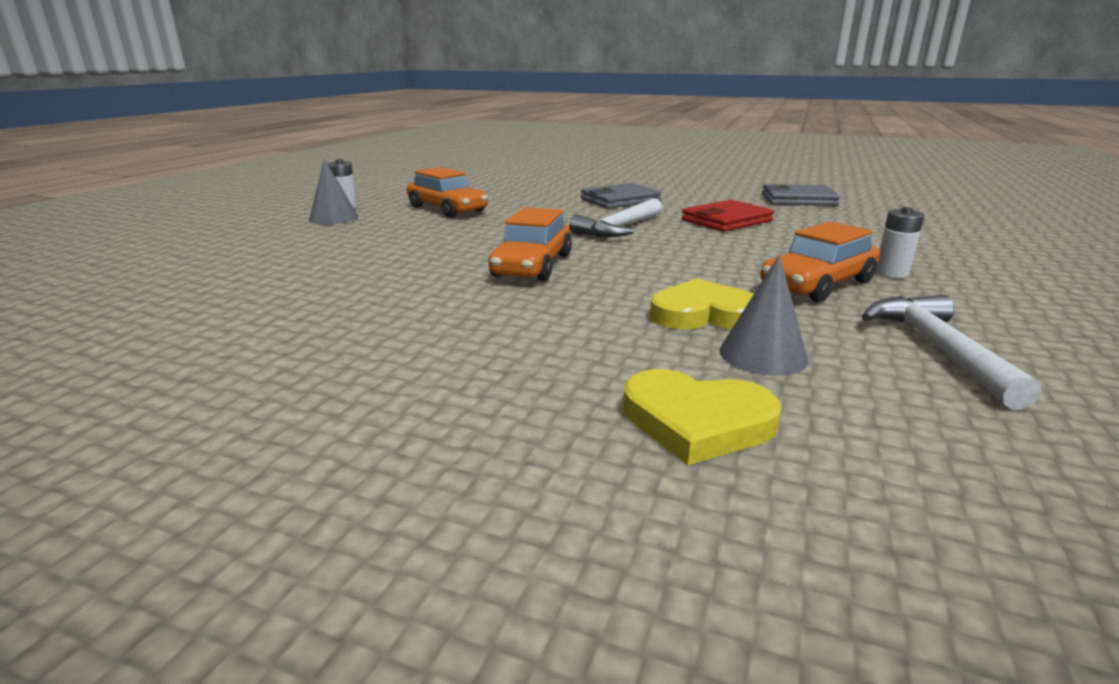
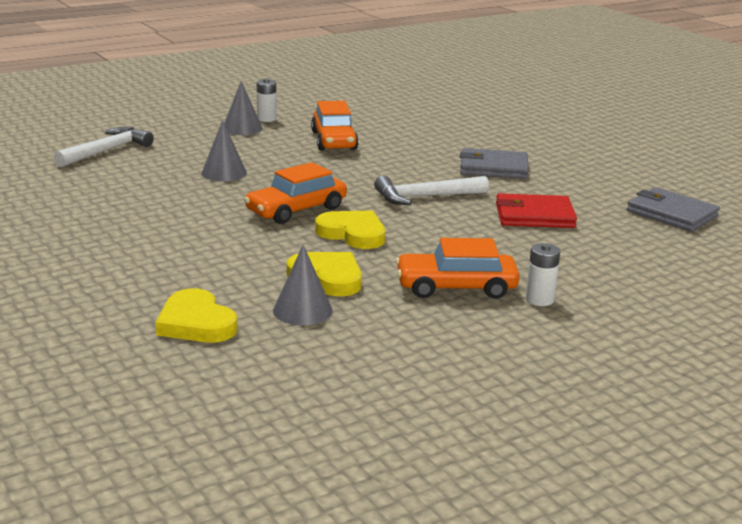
camera: 35 degrees right, 0 degrees up
(386, 254) = (224, 173): none -> grey cone
(630, 270) = (353, 234): none -> yellow heart
(938, 349) = (414, 348): white hammer -> white hammer (107, 151)

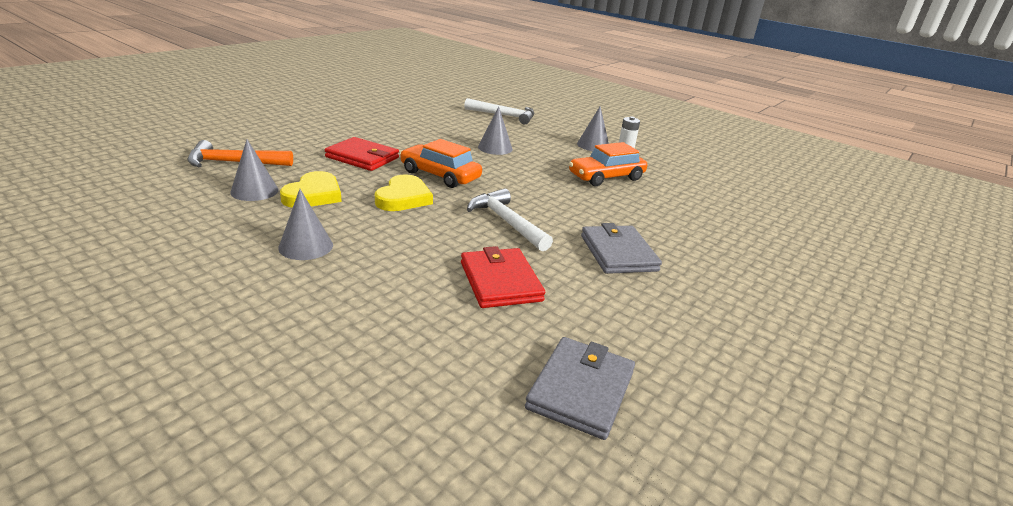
camera: 70 degrees right, 5 degrees up
(196, 323) = (234, 163): yellow heart -> orange hammer
(218, 244) = (362, 157): none -> red wallet
(456, 287) = (306, 246): orange car -> grey cone
(539, 299) = (284, 290): white battery -> none

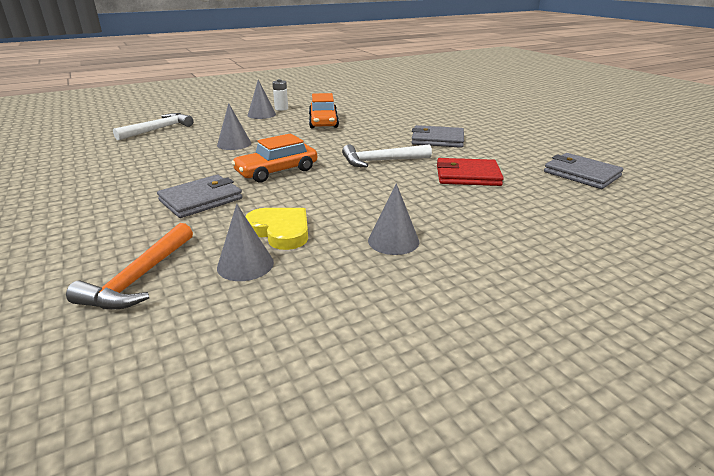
camera: 65 degrees left, 0 degrees up
(362, 157) = (201, 199): red wallet -> grey wallet
(403, 198) = (315, 191): yellow heart -> none

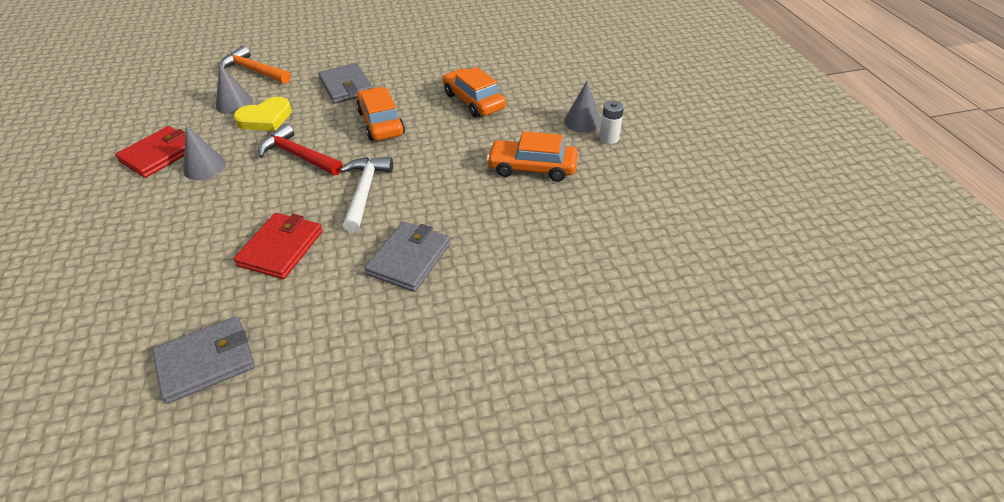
camera: 105 degrees right, 15 degrees up
(158, 129) = (543, 58): white hammer -> none
(234, 144) = (473, 101): grey cone -> orange car
(346, 196) = (298, 156): none -> red hammer
(388, 283) = (159, 155): none -> red wallet

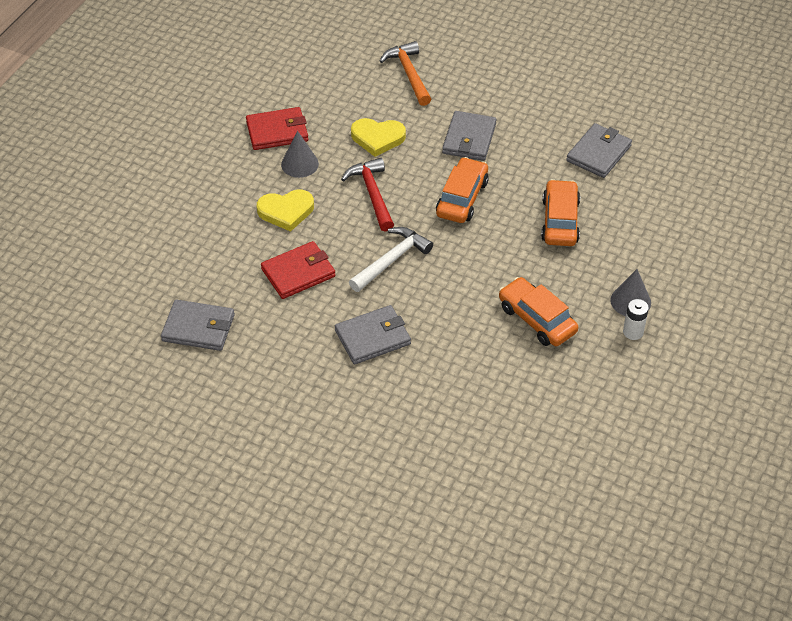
camera: 40 degrees right, 5 degrees up
(222, 207) = (286, 211): none -> yellow heart
(234, 103) = (366, 106): grey cone -> none
(454, 54) = (598, 153): none -> grey wallet

